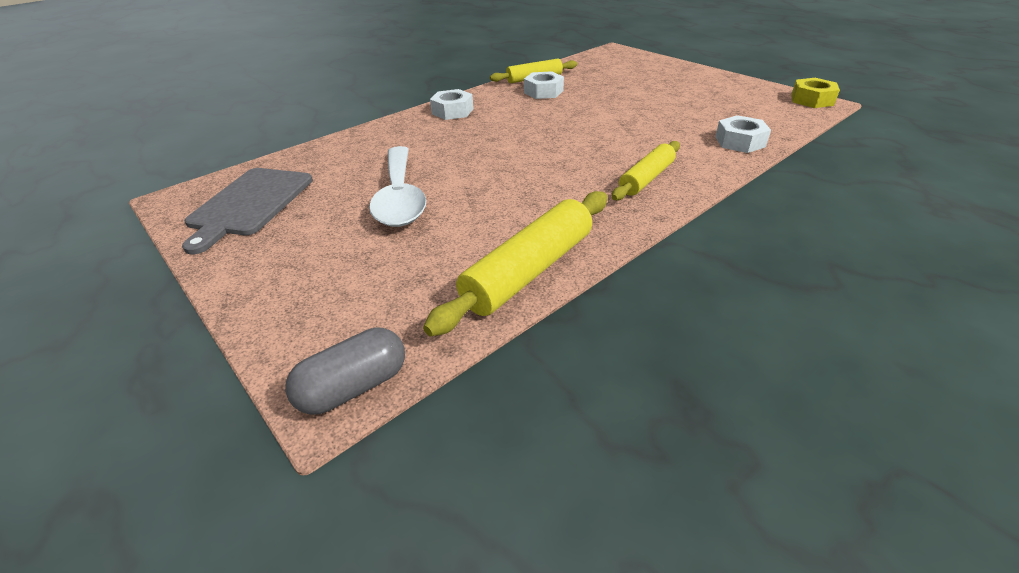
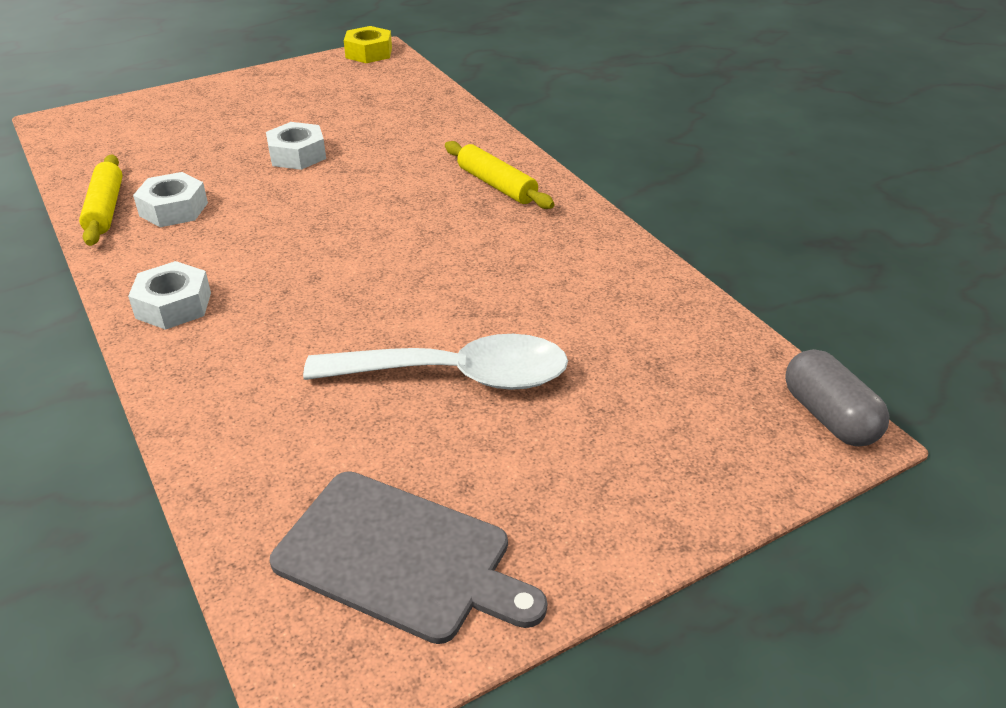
camera: 80 degrees left, 0 degrees up
(529, 271) = (657, 288): yellow rolling pin -> none
(740, 142) = (442, 115): white nut -> white nut (297, 155)

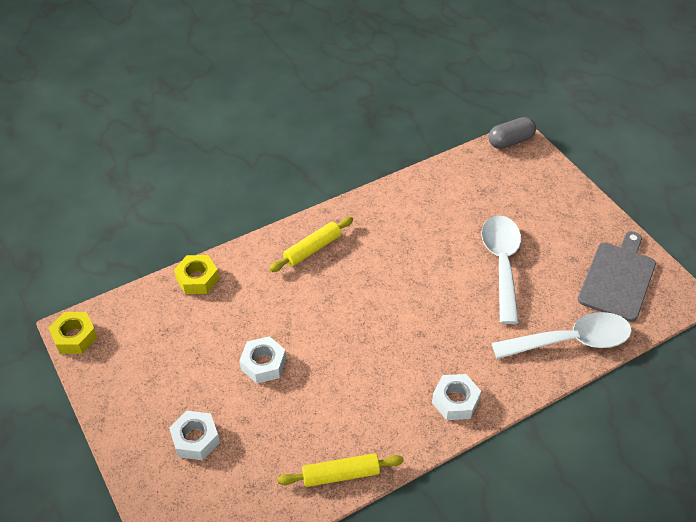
camera: 90 degrees left, 10 degrees up
(173, 209) = (341, 428): white nut -> white nut (195, 439)
(247, 454) = (570, 341): none -> white spoon
(446, 109) = (197, 279): none -> yellow nut

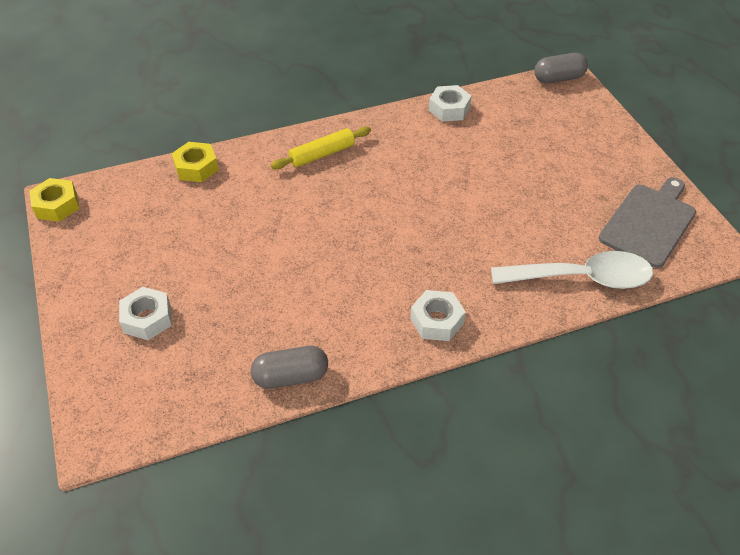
camera: 10 degrees right, 0 degrees up
(263, 364) = (240, 256): white nut -> white nut (449, 109)
(340, 474) = (291, 376): yellow rolling pin -> grey capsule
(502, 264) = (521, 193): white spoon -> none

